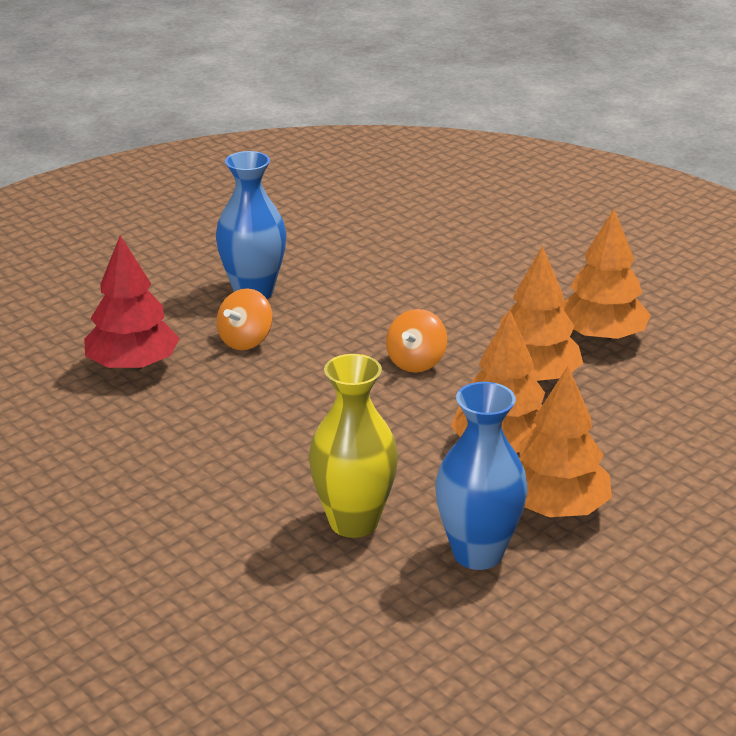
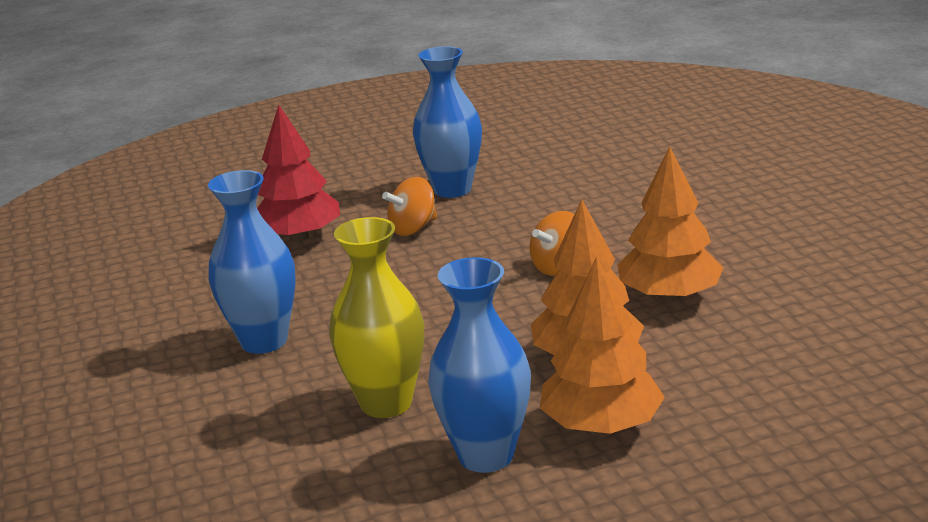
camera: 25 degrees right, 5 degrees down
(186, 482) = (264, 341): none -> blue vase
(601, 337) = (772, 267): orange tree -> none

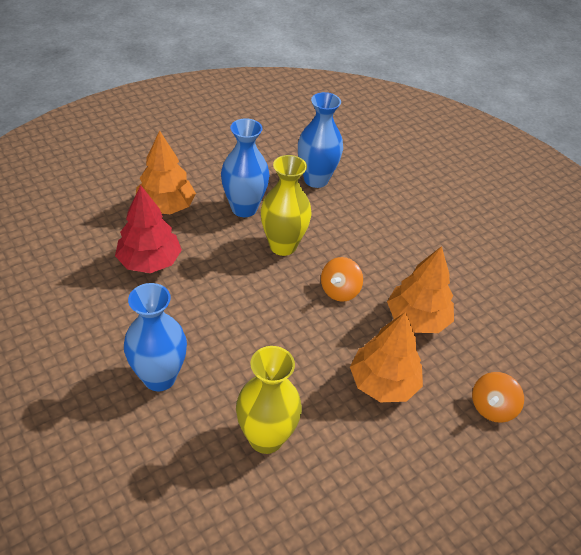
camera: 20 degrees left, 20 degrees up
(413, 228) = (229, 251): orange spinning top -> orange spinning top (492, 407)
(486, 455) = (347, 486): blue vase -> blue vase (316, 180)
(493, 224) = (283, 246): none -> yellow vase
(601, 425) = (411, 450): orange tree -> orange tree (166, 206)

